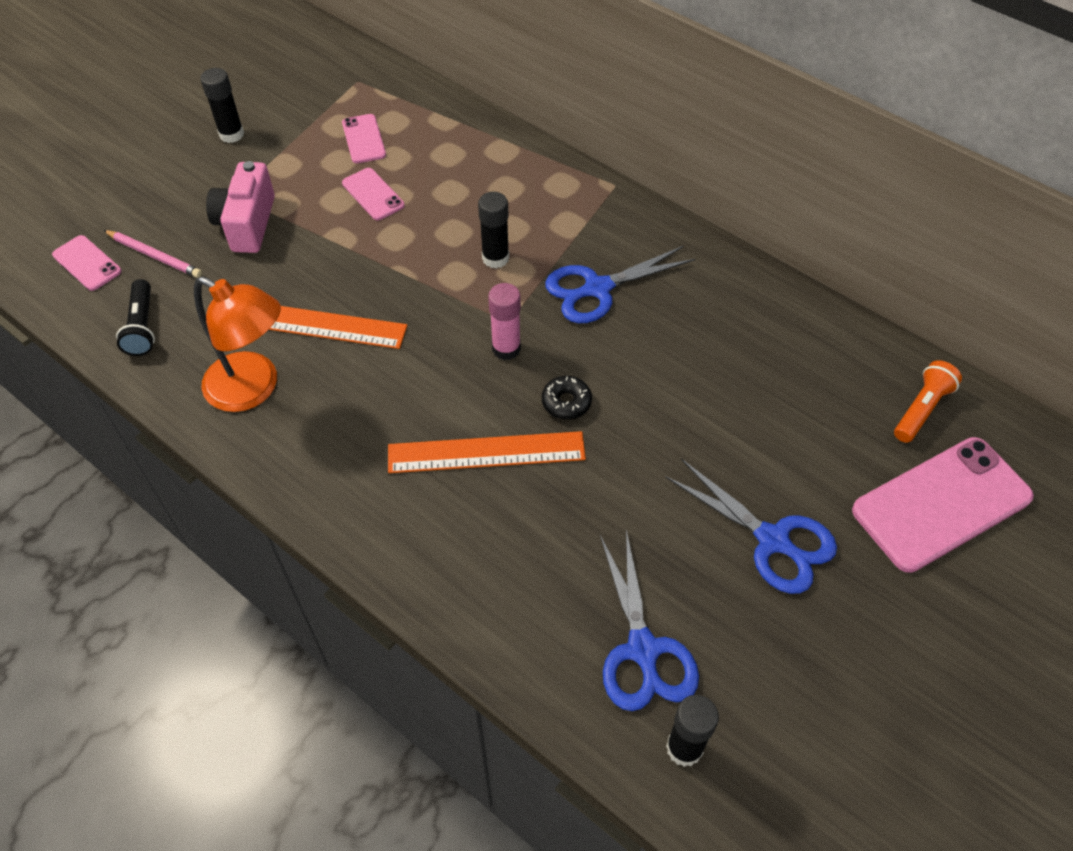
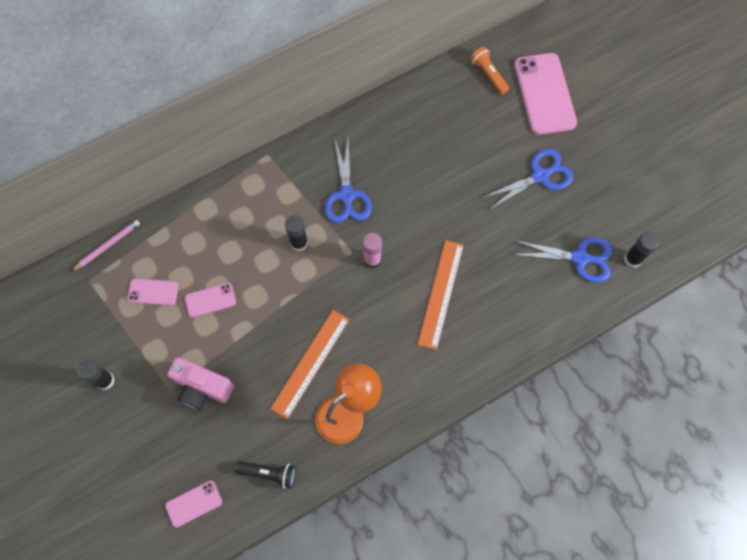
camera: 70 degrees left, 15 degrees up
(154, 256) = (206, 455): pink pencil -> pink pencil (107, 246)
(566, 402) = (422, 241): black donut -> none

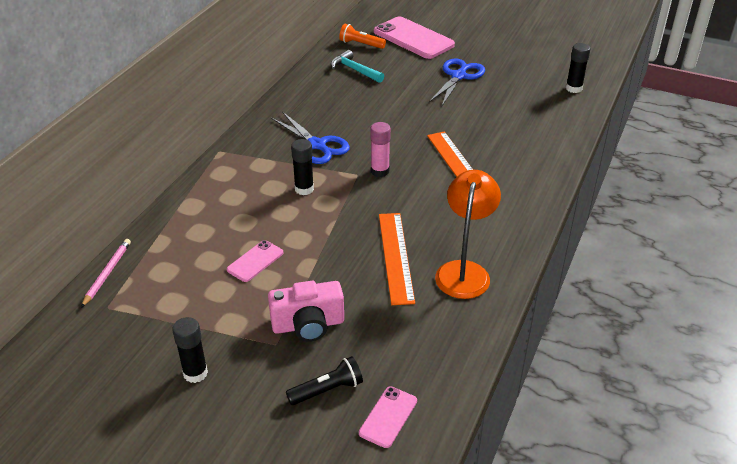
camera: 35 degrees left, 30 degrees down
(153, 292) = (189, 283): pink phone -> none
(269, 473) = (439, 351): black flashlight -> black flashlight (327, 390)
(453, 111) = (354, 70): none -> turquoise hammer
(580, 258) = (538, 103): blue scissors -> none

